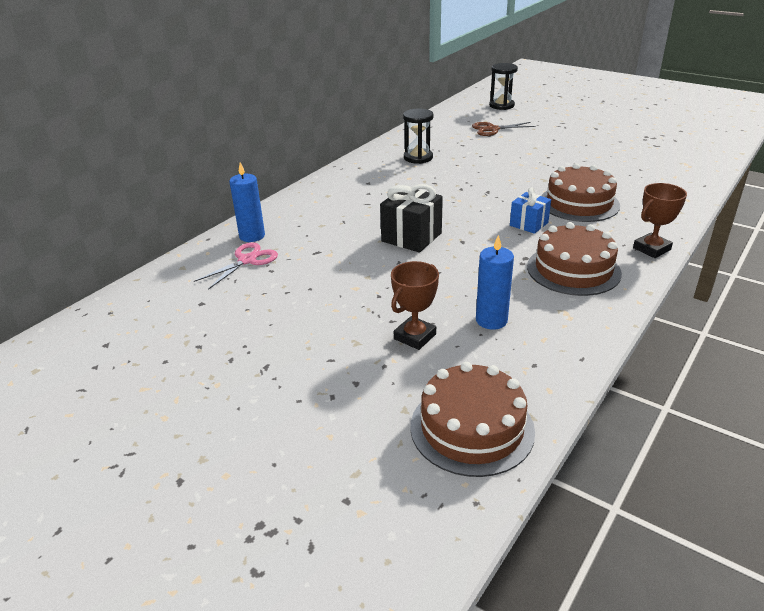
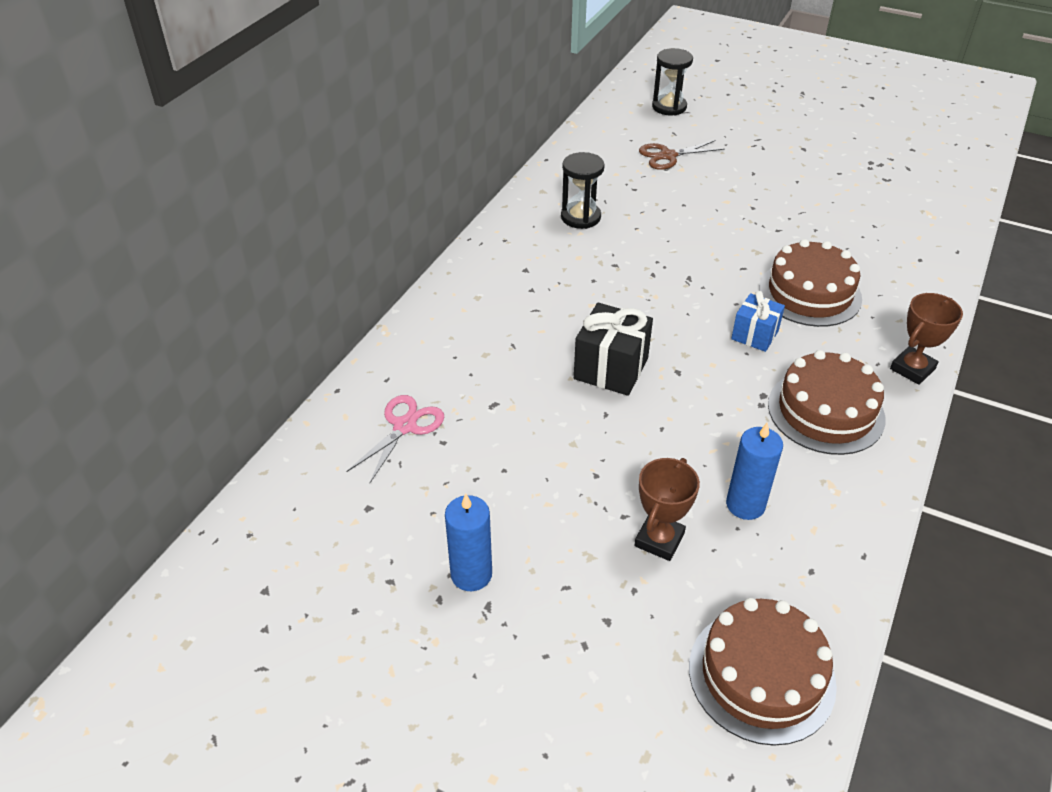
camera: 10 degrees left, 10 degrees up
(252, 236) = (397, 381): blue candle -> blue candle (471, 574)

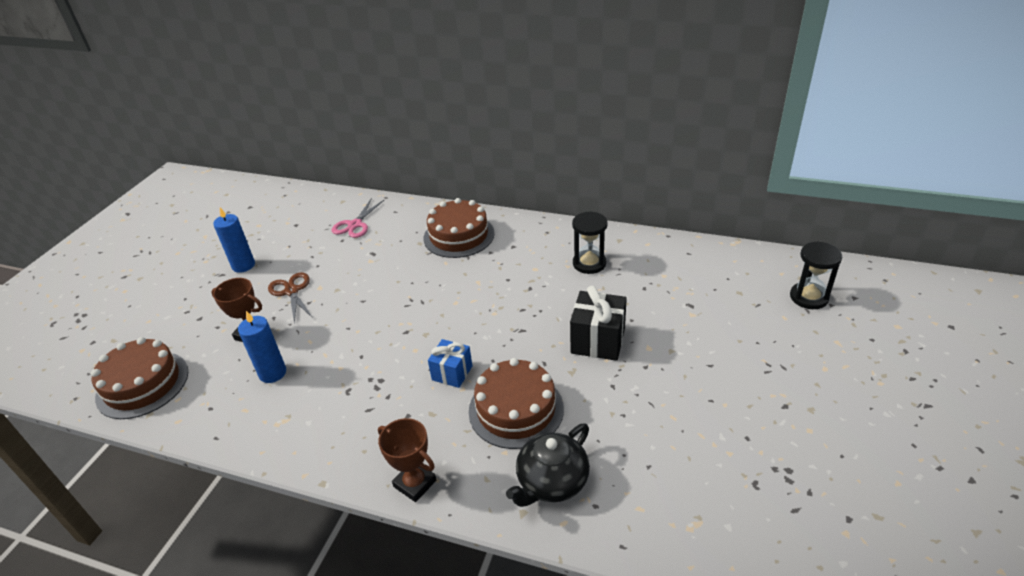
camera: 85 degrees right, 5 degrees down
(404, 426) = (355, 225): pink scissors -> pink scissors turned 90 degrees clockwise
(611, 369) = (407, 298): black gift -> black gift (598, 341)
(668, 156) = (711, 304): brown scissors -> brown scissors (291, 291)
(826, 411) = (361, 418): brown cake -> brown cake (459, 236)
(898, 280) = (551, 482): none -> black teapot

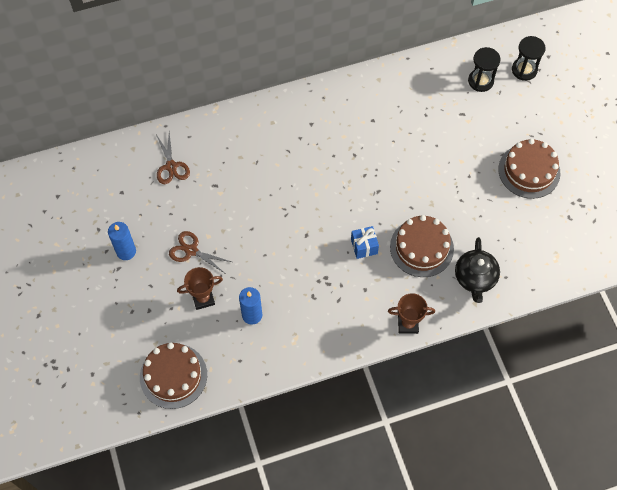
camera: 40 degrees left, 25 degrees up
(355, 225) = (171, 166): pink scissors -> brown scissors
(459, 236) = (263, 134): brown cake -> brown cake (529, 171)
(589, 263) = (375, 112): black hourglass -> black hourglass (480, 81)
(598, 341) = (429, 173): black gift -> none

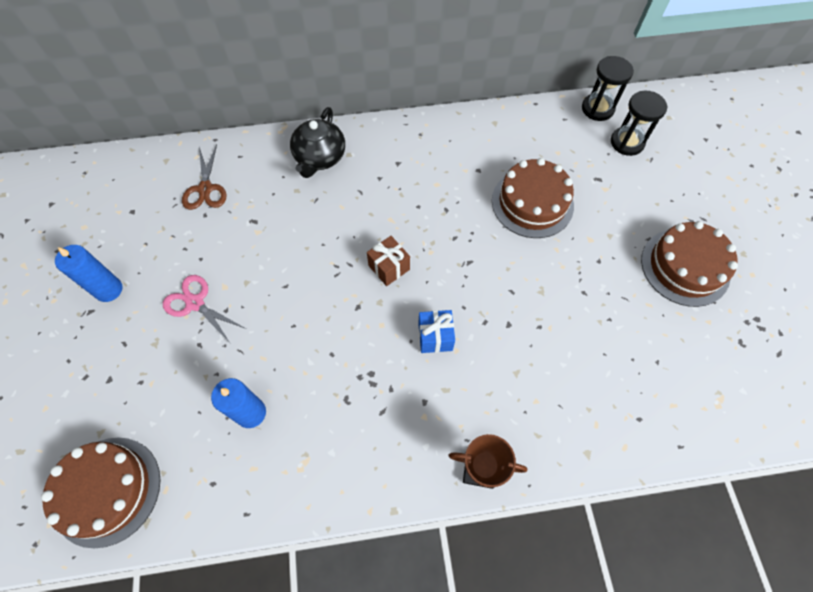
camera: 10 degrees right, 0 degrees up
(191, 251) = (195, 303): brown scissors -> pink scissors
(203, 298) = (189, 375): brown trophy -> none
(322, 204) = (389, 267): none -> brown gift
(421, 248) = (518, 352): brown cake -> brown cake (532, 203)
(475, 278) = (592, 413): black teapot -> black teapot (319, 157)
(524, 70) = (686, 137): black hourglass -> black hourglass (597, 109)

